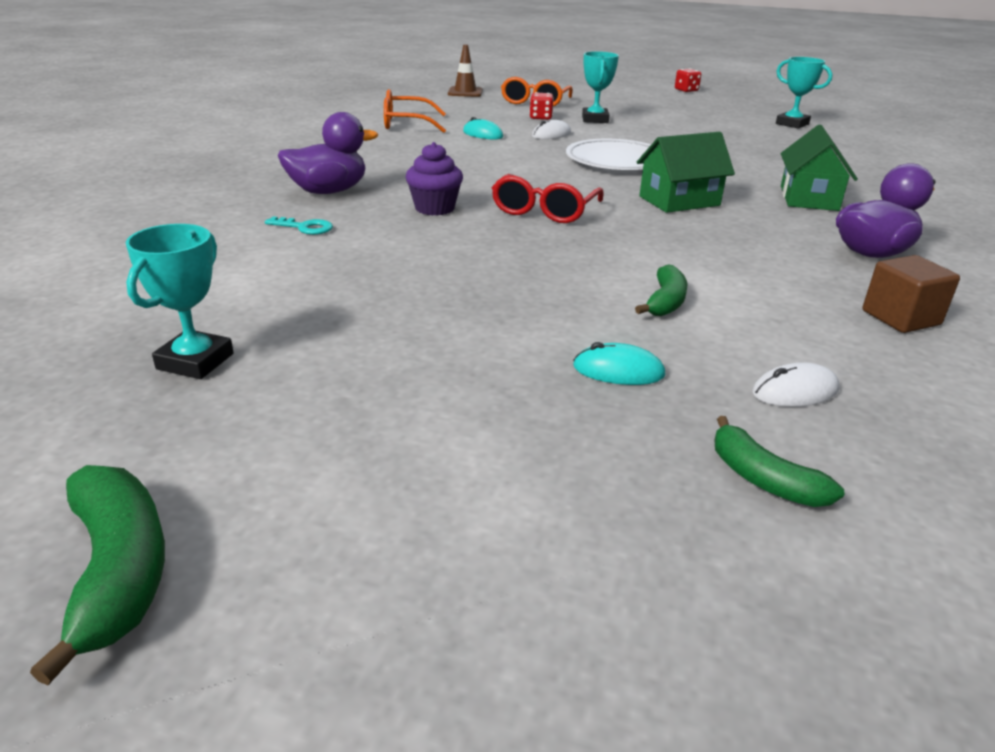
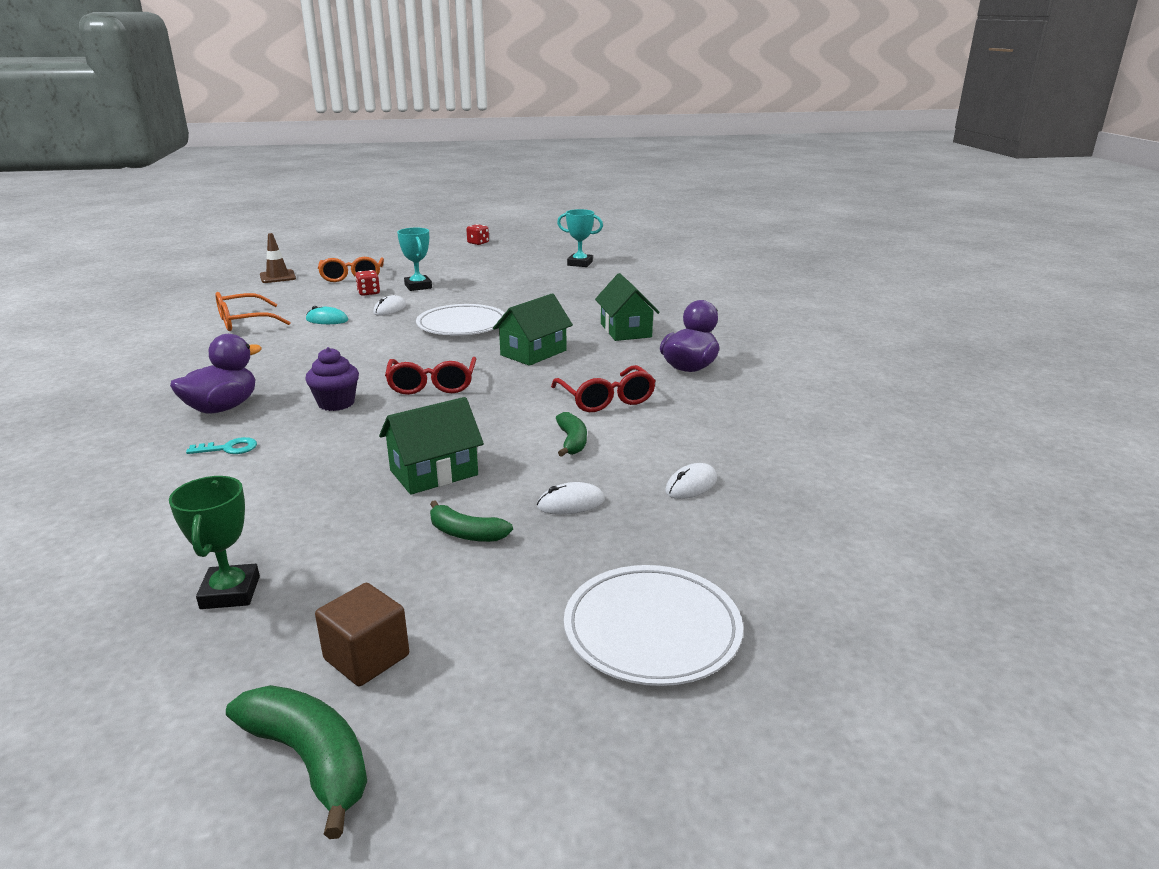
camera: 25 degrees left, 5 degrees down
(195, 361) = (230, 592): turquoise trophy -> green trophy
(483, 297) = (434, 472): none -> green house
(618, 371) = (571, 503): turquoise mouse -> white mouse
(626, 565) = (652, 630): none -> white plate
(738, 265) = (606, 399): none -> red glasses
(763, 479) = (702, 550): green banana -> green banana (466, 533)
(900, 318) = (729, 414): brown cube -> brown cube (366, 657)

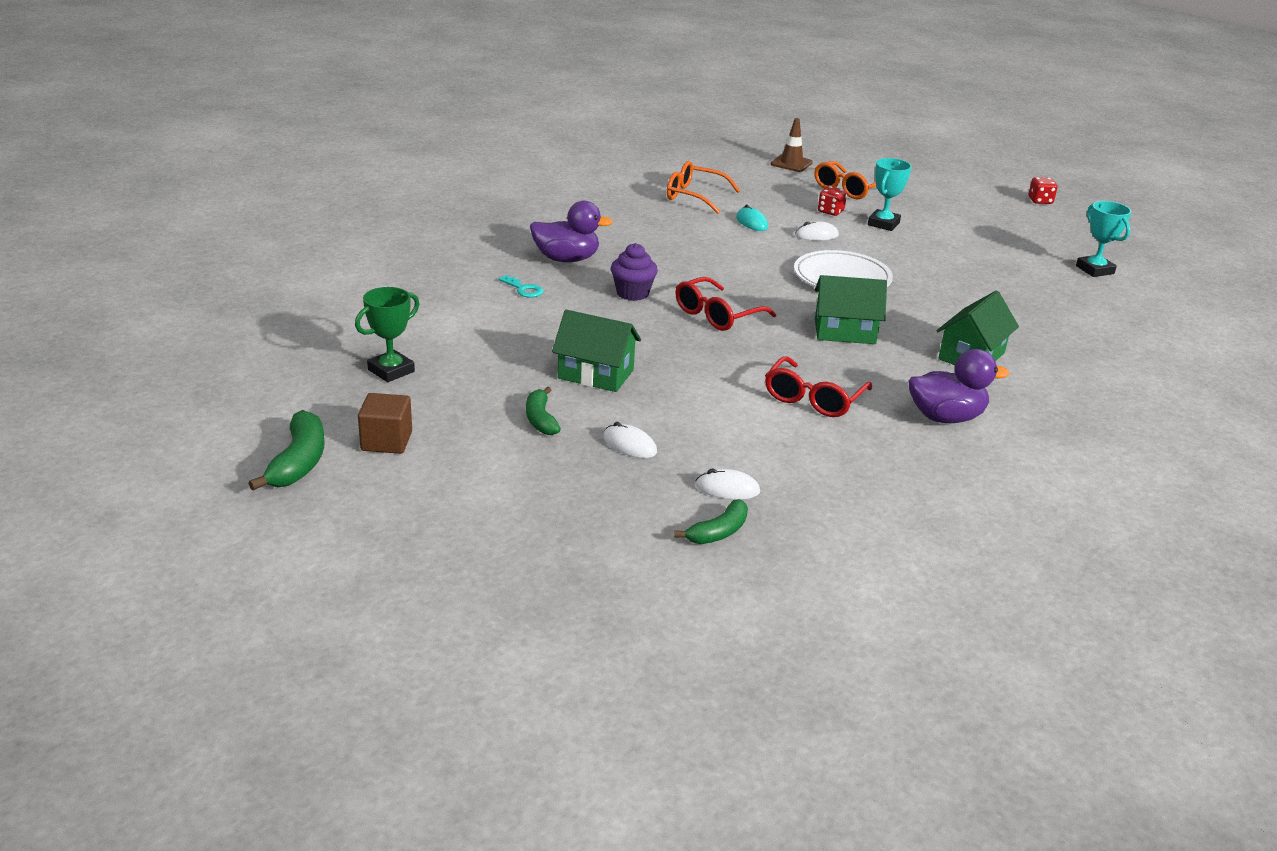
camera: 50 degrees right, 5 degrees up
(572, 441) = (718, 410): green banana -> green banana (718, 532)
(652, 630) = (521, 533): white plate -> none

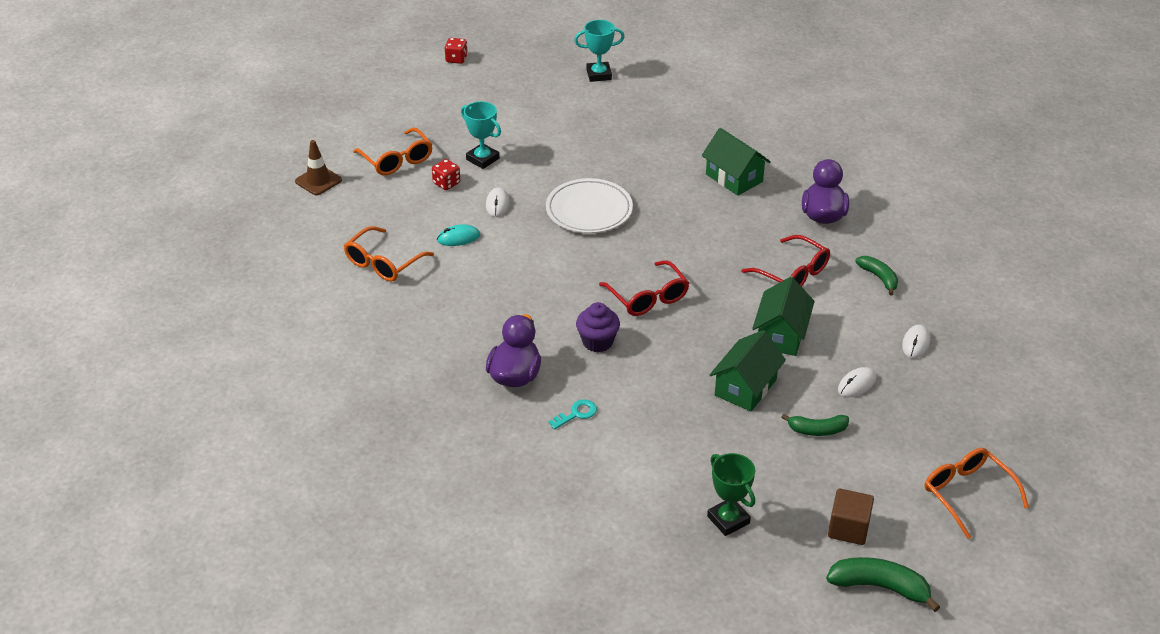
camera: 75 degrees left, 10 degrees up
(455, 526) = (967, 494): none -> orange glasses
(718, 532) = (969, 358): green banana -> green banana (879, 278)
(844, 332) = (687, 232): green house -> green house (781, 335)

